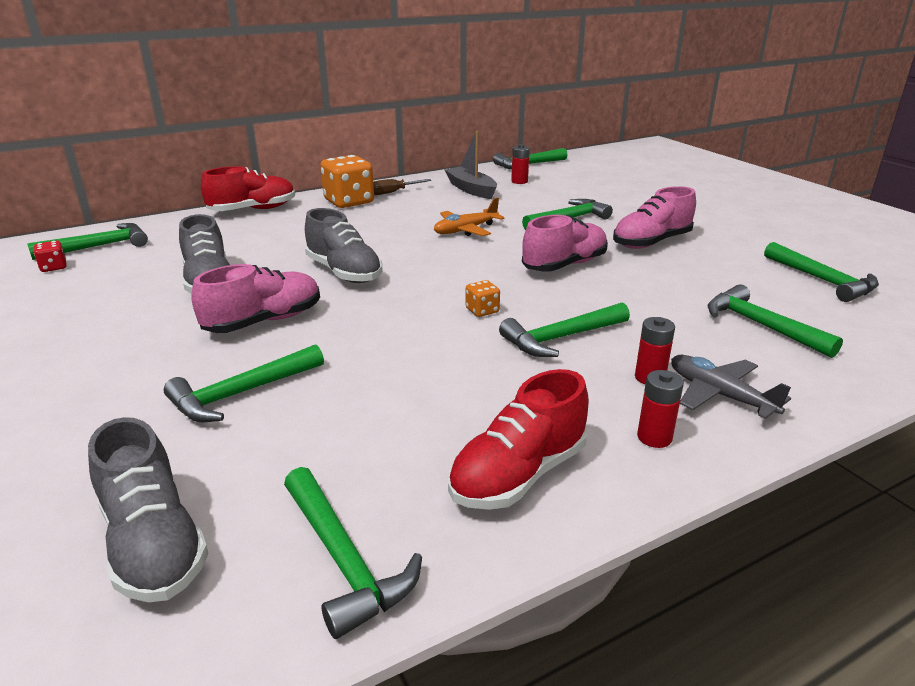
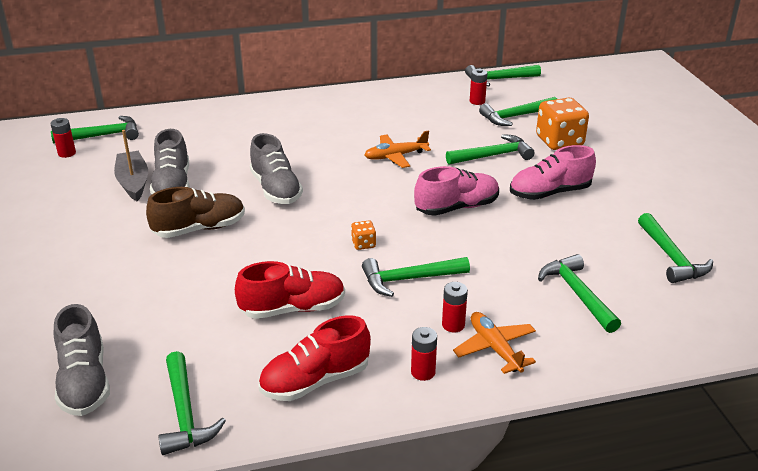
camera: 15 degrees right, 5 degrees up
(54, 267) = (67, 153): red dice -> red battery
(241, 394) = (164, 288): green hammer -> green hammer (515, 116)
(253, 210) = (230, 109): red shoe -> red shoe (293, 309)
(264, 321) = (199, 229): pink shoe -> brown shoe
(349, 202) = (312, 109): orange dice -> orange dice (559, 141)
(393, 192) = (355, 102): brown screwdriver -> none
(471, 189) = (427, 107): grey boat -> grey boat (133, 182)
(719, 395) = (495, 348): grey plane -> orange plane

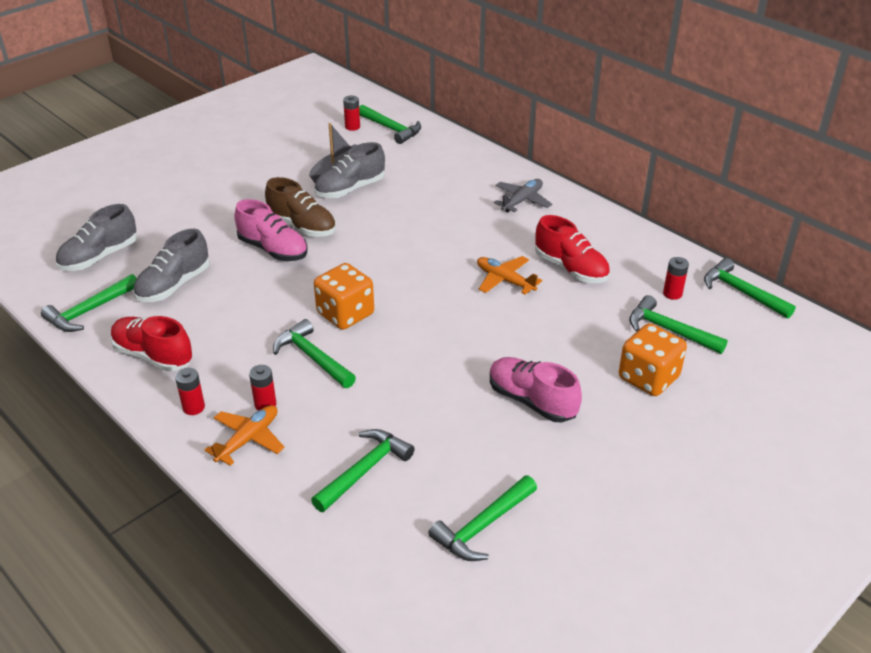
camera: 60 degrees right, 5 degrees up
(276, 189) = (388, 238): grey shoe -> grey shoe (174, 285)
(293, 309) = (232, 311): red shoe -> red shoe (571, 269)
(298, 115) = (522, 201): none -> grey plane
(363, 244) = (345, 314): orange dice -> orange dice, size x2.15
(457, 207) = (449, 347): pink shoe -> pink shoe (273, 250)
(493, 155) = (568, 340): green hammer -> none

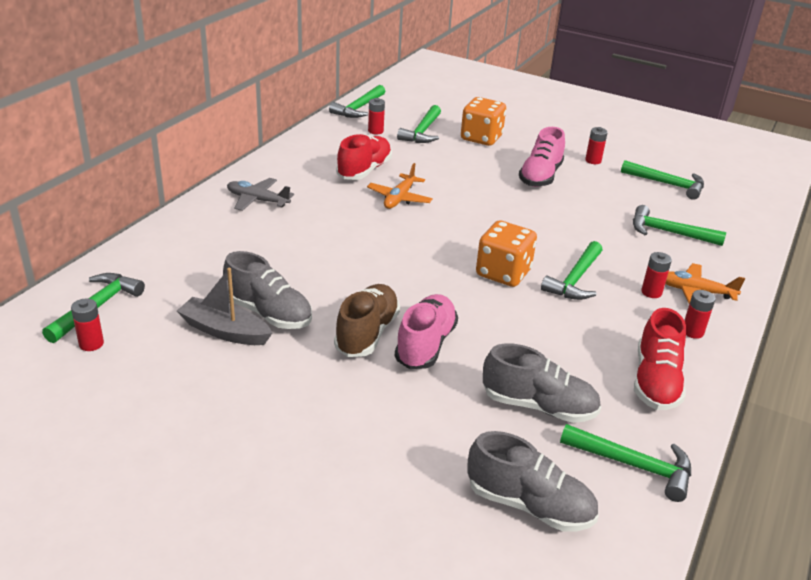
camera: 110 degrees left, 5 degrees down
(568, 470) = (593, 161): none -> red battery

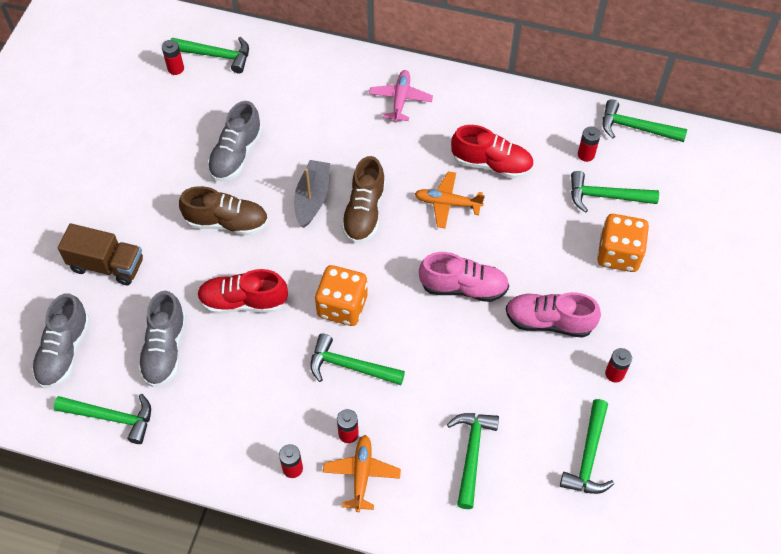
camera: 80 degrees right, 25 degrees up
(224, 331) = (208, 135): grey boat -> grey boat (312, 198)
(257, 200) = (400, 99): grey plane -> pink plane
(391, 243) = (364, 212): none -> brown shoe
(396, 446) = (107, 265): none -> brown truck
(425, 345) = (222, 263): pink shoe -> pink shoe (463, 287)
(634, 465) = (112, 417): green hammer -> green hammer turned 90 degrees counterclockwise
(655, 381) = (213, 434): red shoe -> red shoe (243, 301)

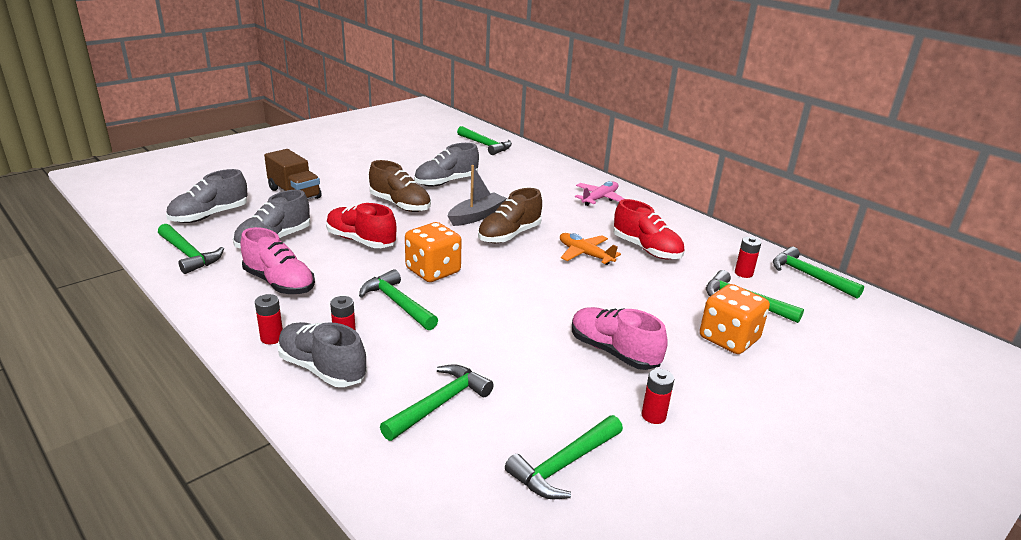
camera: 30 degrees right, 30 degrees down
(176, 68) = (452, 142): red battery -> none
(361, 474) = (322, 369): orange plane -> grey shoe
(463, 287) = (550, 300): pink shoe -> pink shoe (279, 283)

